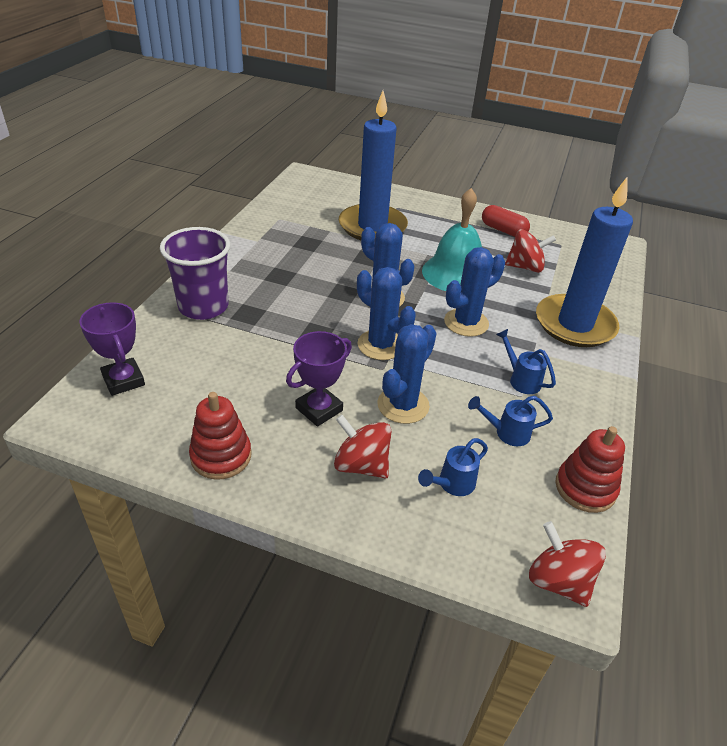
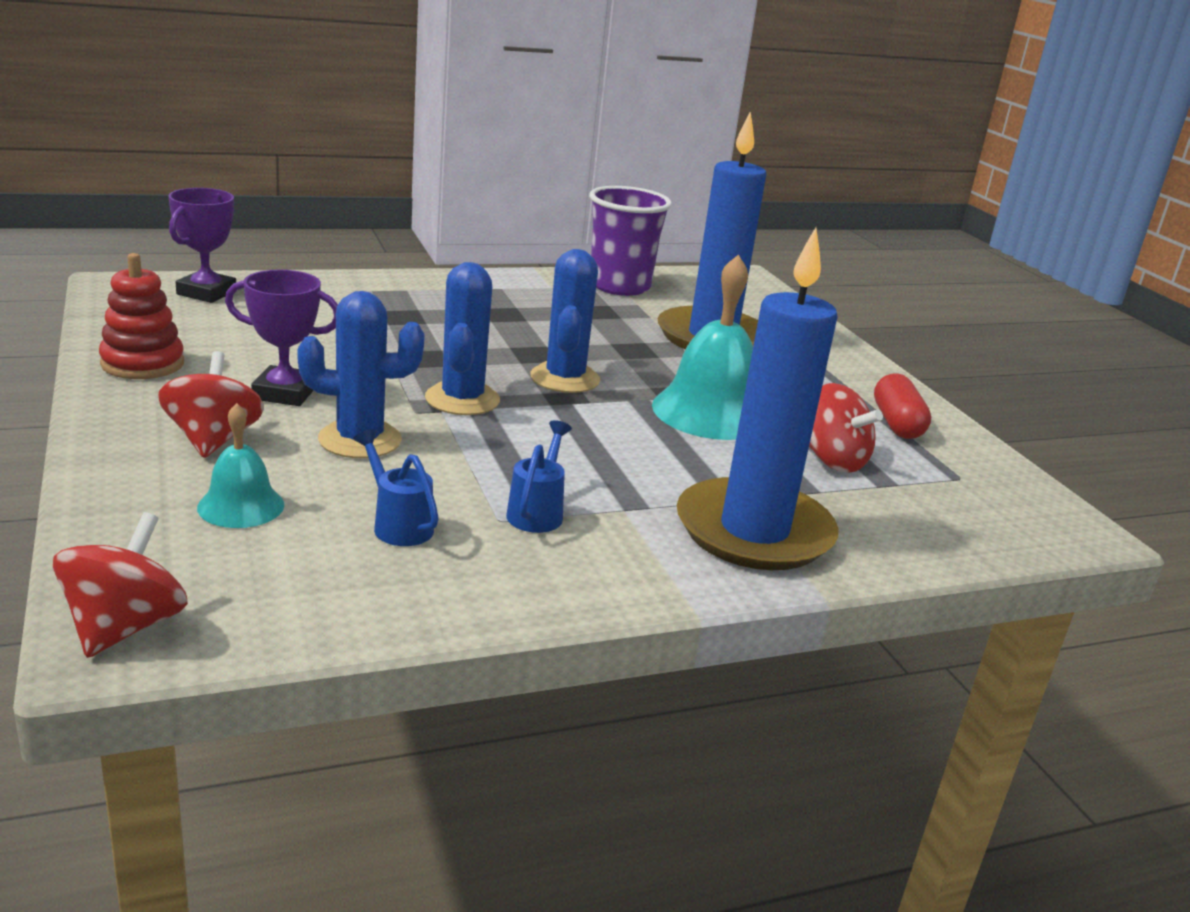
camera: 50 degrees right, 15 degrees down
(203, 307) = (381, 294): purple cup -> purple cup (619, 286)
(452, 484) = (241, 506): blue watering can -> turquoise bell
(466, 323) = (606, 444): blue cactus -> none
(585, 488) = (350, 615): red stacking toy -> none

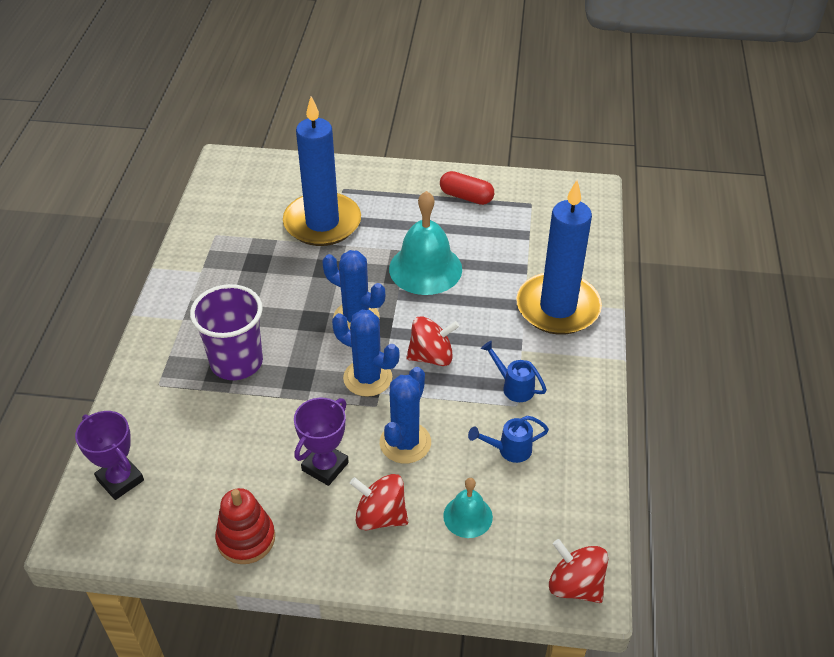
camera: 60 degrees left, 20 degrees up
(619, 286) = (215, 234): purple cup -> purple cup (236, 362)
(832, 460) = (497, 243): red spinning top -> red spinning top (431, 356)

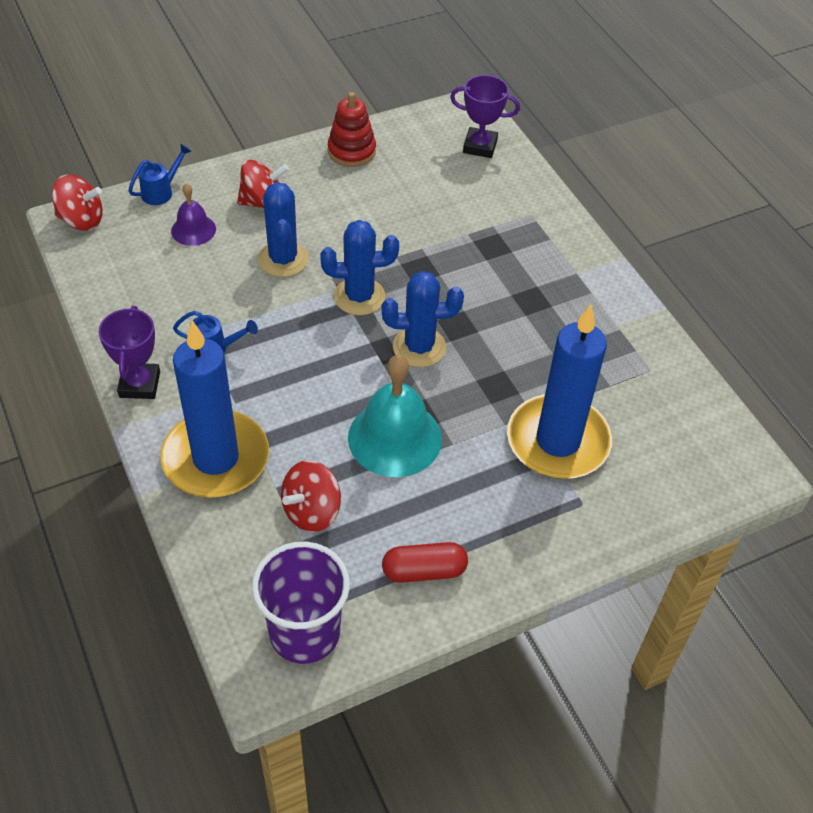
camera: 145 degrees right, 5 degrees up
(236, 362) = (487, 259): purple cup -> purple cup (304, 633)
(325, 466) = (335, 216): purple trophy -> purple trophy (139, 384)
(431, 356) = (315, 343): red spinning top -> red spinning top (311, 511)
(468, 516) = (193, 230): turquoise bell -> purple bell
(509, 450) = (188, 291): blue watering can -> blue watering can (161, 191)

